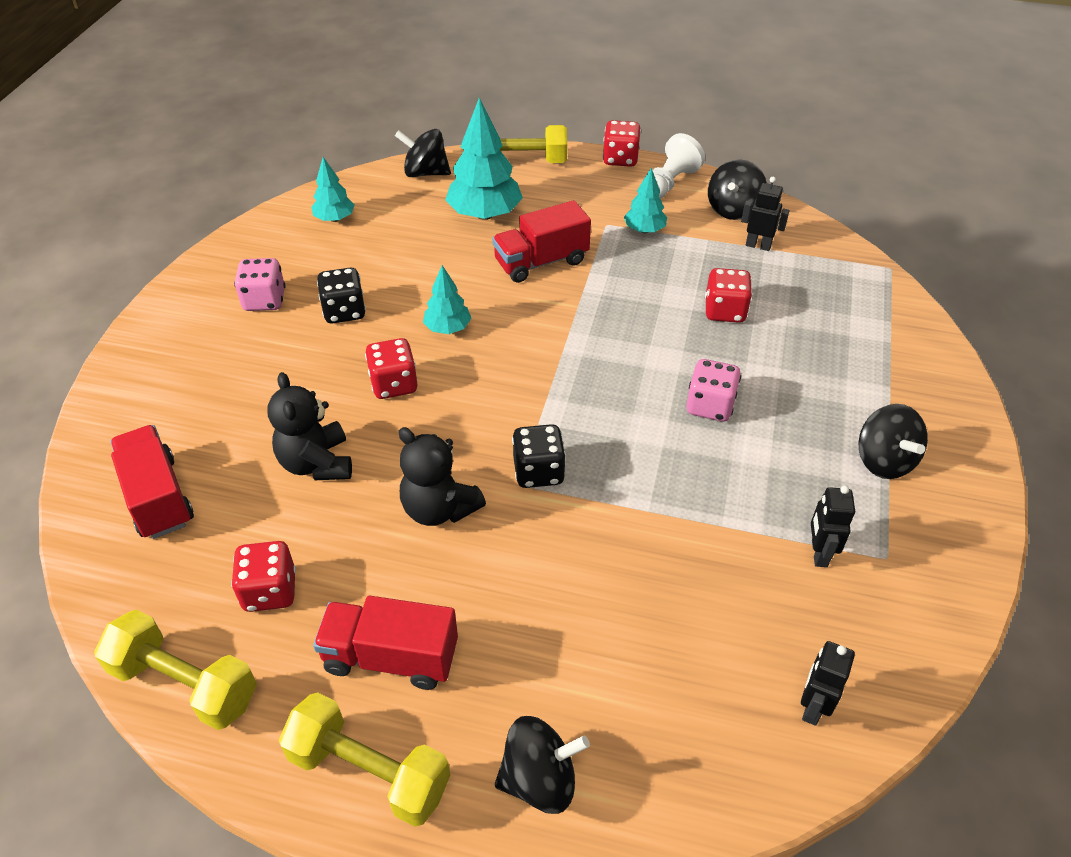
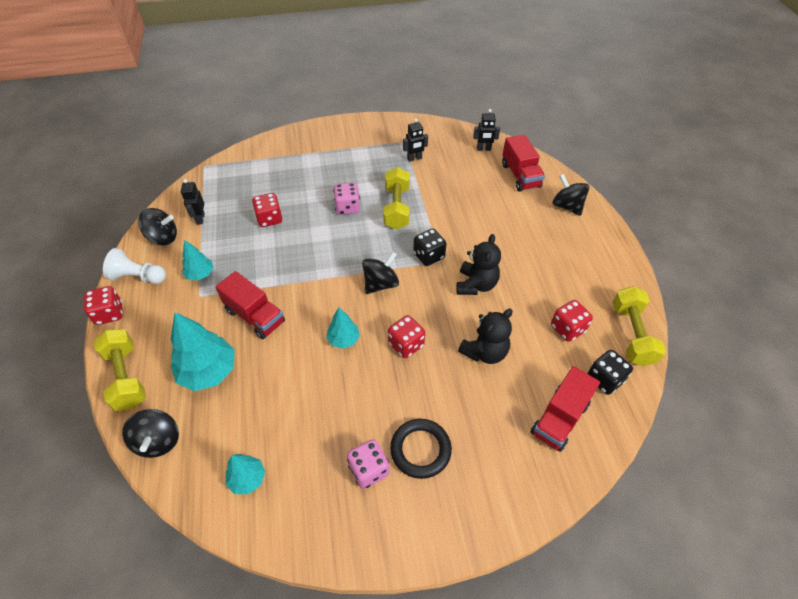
camera: 115 degrees left, 5 degrees up
(247, 347) = (420, 450): none -> black ring
(344, 311) = (355, 407): black dice -> black dice (604, 379)
(369, 772) = (606, 253): yellow dumbbell -> yellow dumbbell (397, 208)
(391, 657) = (560, 268): red truck -> red truck (520, 175)
(884, 461) = (351, 149): black spinning top -> black spinning top (380, 284)

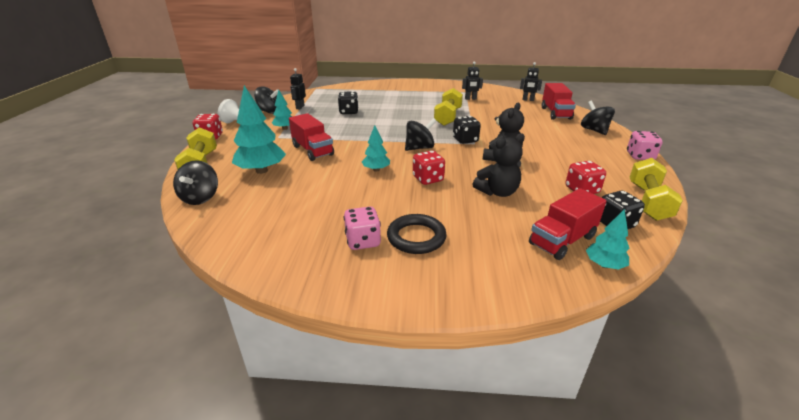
camera: 15 degrees right, 20 degrees down
(247, 479) = (256, 228): turquoise tree -> turquoise tree (604, 265)
(269, 219) = (348, 112): red dice -> black dice
(347, 208) = (409, 113): pink dice -> pink dice (640, 156)

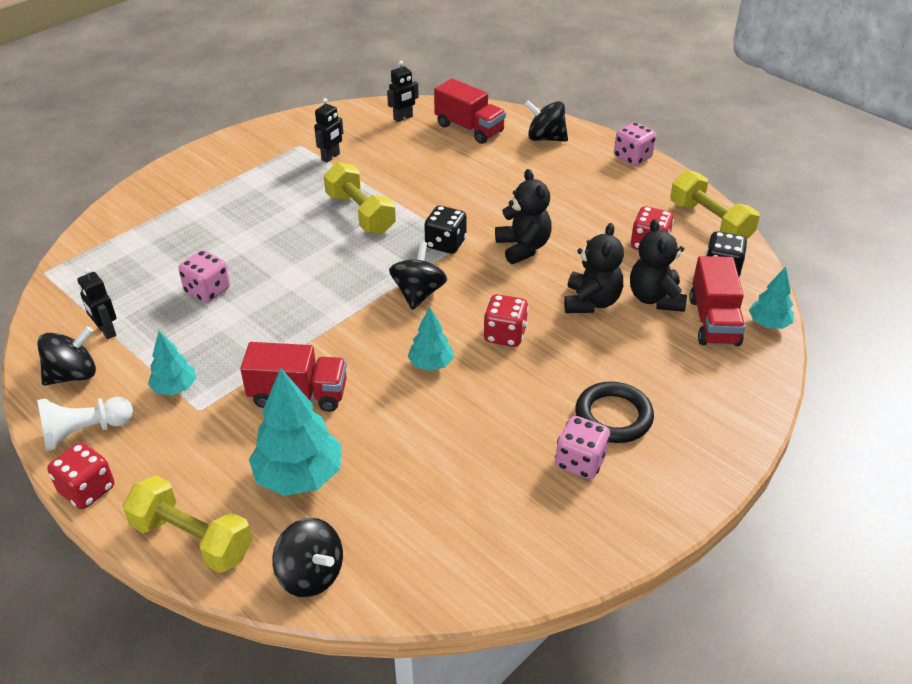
camera: 50 degrees left, 10 degrees up
(348, 112) = (207, 290): black dice -> pink dice
(540, 211) = (655, 298): none -> black teddy bear

